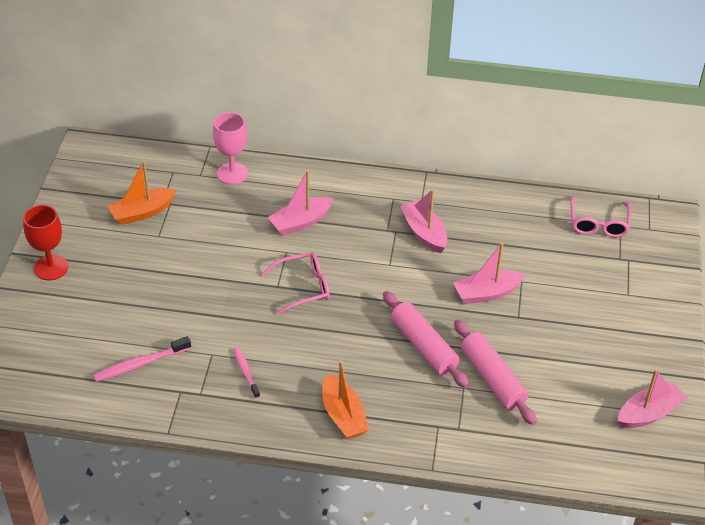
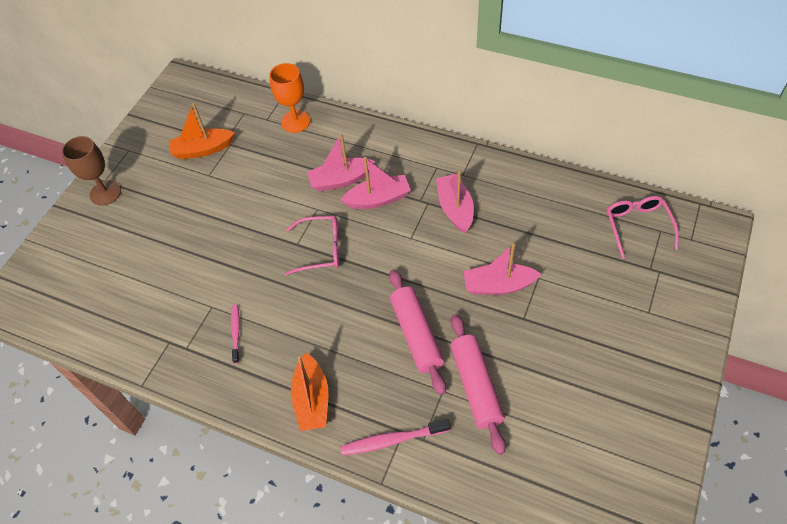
camera: 20 degrees right, 10 degrees up
(51, 268) = (105, 193): red goblet -> brown goblet
(141, 364) = (145, 305): pink toothbrush -> pink toothbrush (393, 440)
(232, 173) = (295, 121): pink goblet -> orange goblet
(598, 224) = (637, 226): pink glasses -> pink glasses turned 150 degrees clockwise
(649, 413) = (636, 463): pink boat -> pink boat (378, 199)

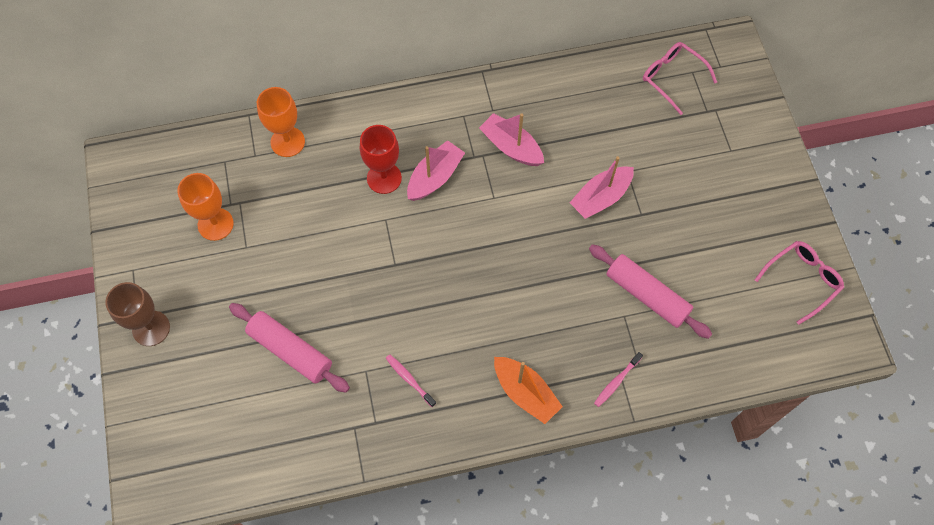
camera: 40 degrees left, 10 degrees up
(203, 149) = (215, 224): orange boat -> orange goblet
(321, 249) = (422, 256): pink glasses -> pink glasses (802, 280)
(340, 180) = (384, 178): pink boat -> red goblet
(393, 440) = (617, 381): pink toothbrush -> pink toothbrush, size x0.65
(416, 335) = (567, 282): pink rolling pin -> pink rolling pin (290, 351)

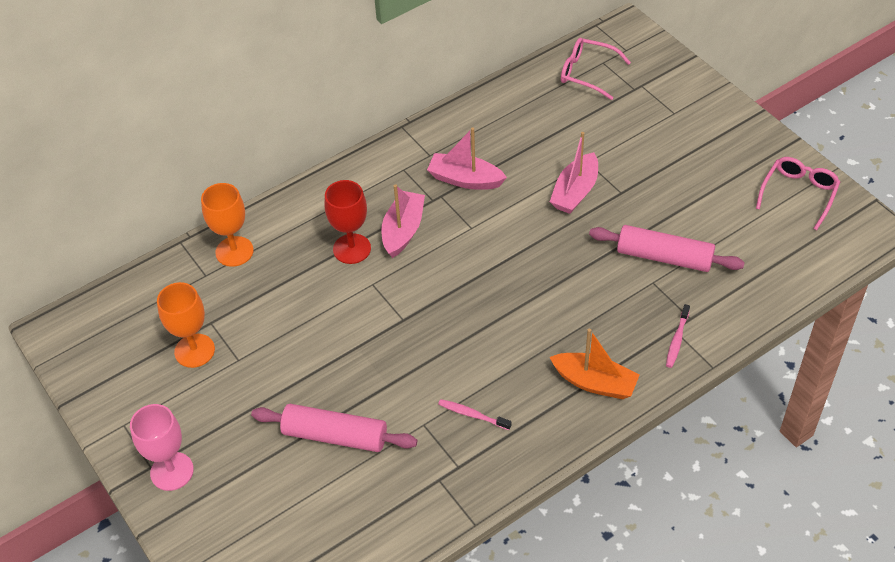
camera: 20 degrees left, 15 degrees down
(151, 328) = (172, 471): brown goblet -> pink goblet

